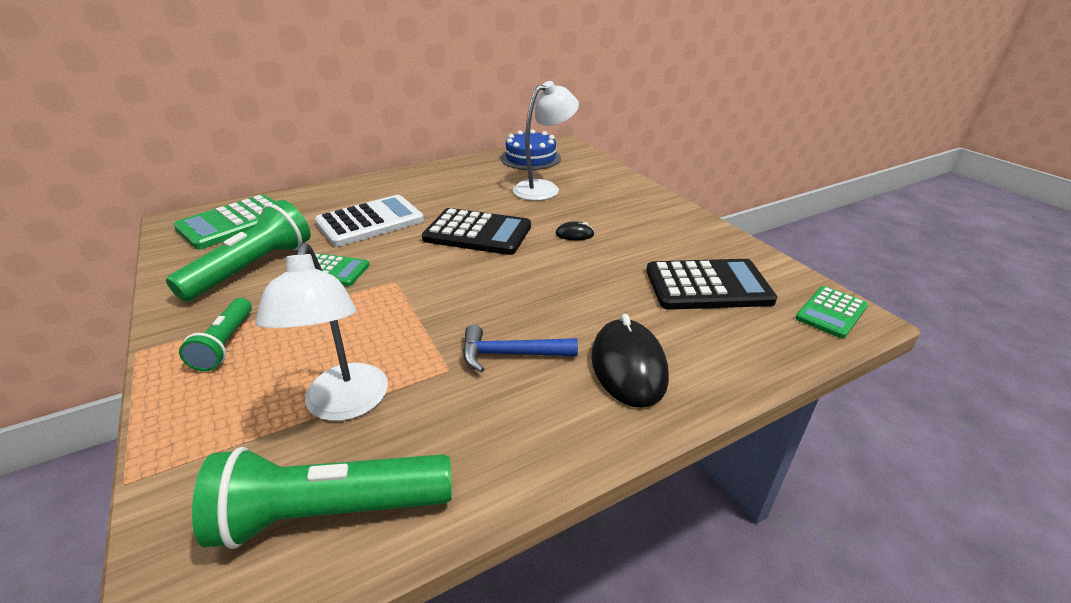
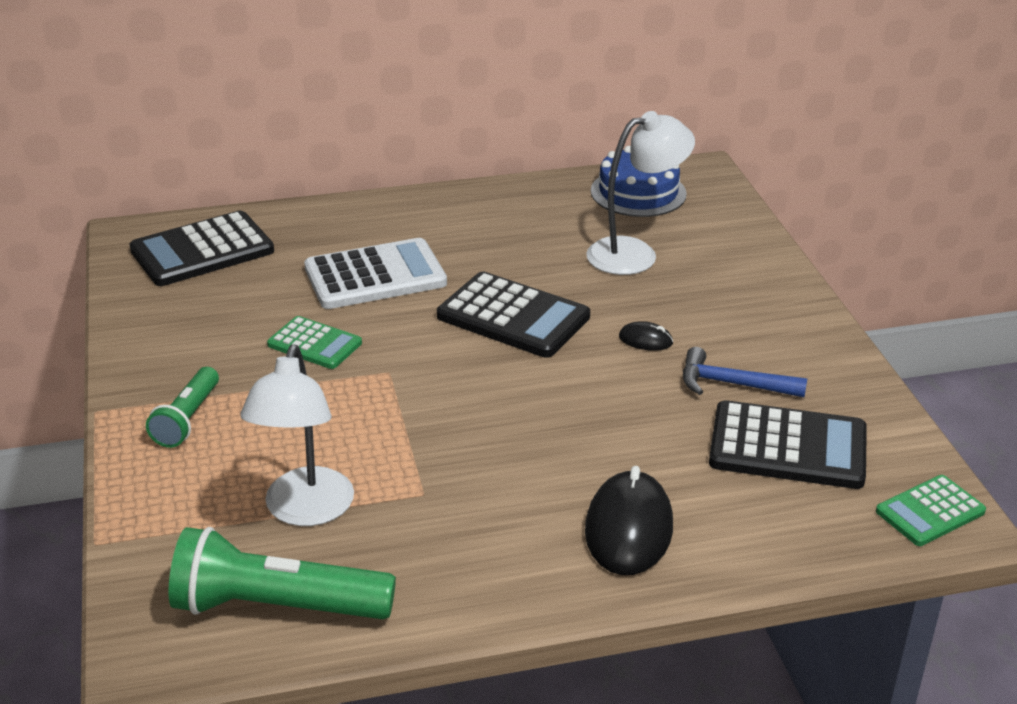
camera: 15 degrees right, 0 degrees up
(234, 223) = (202, 250): green calculator -> black calculator
(253, 268) = (221, 324): green flashlight -> none
(511, 354) = (498, 489): blue hammer -> blue hammer (733, 384)

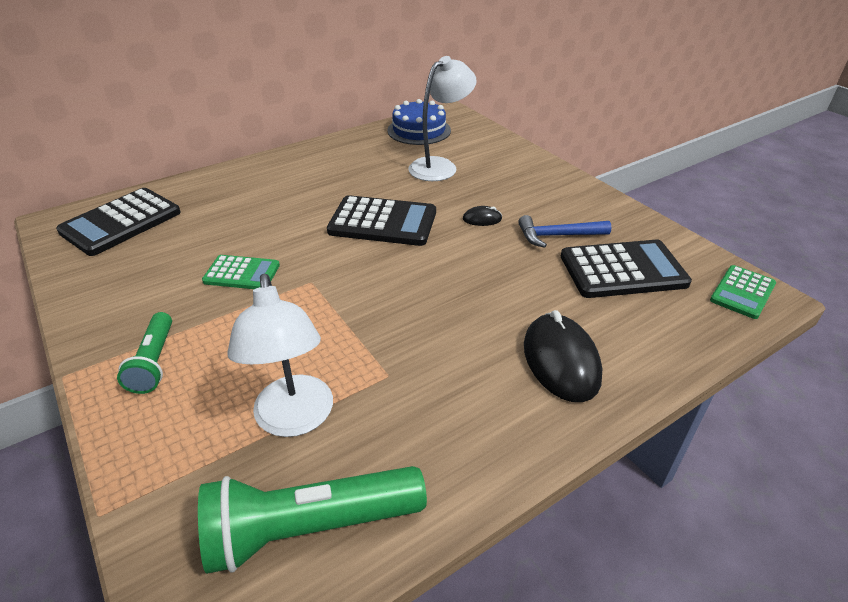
camera: 20 degrees left, 5 degrees up
(375, 276) = (267, 214): white calculator -> none

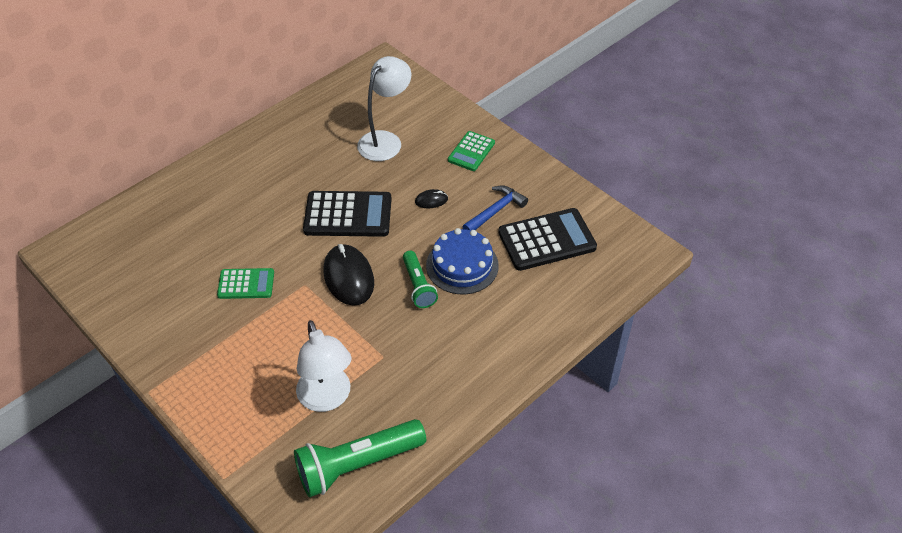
camera: 10 degrees left, 10 degrees up
(121, 222) = (119, 244): black calculator -> none
(154, 362) = (210, 371): green flashlight -> green flashlight (418, 286)
(419, 130) = (357, 93): blue cake -> blue cake (462, 265)
(558, 236) = (495, 211): blue hammer -> blue hammer turned 150 degrees clockwise
(561, 361) = (502, 328): black mouse -> black mouse (348, 277)
(742, 292) = (634, 249): green calculator -> green calculator (471, 151)

